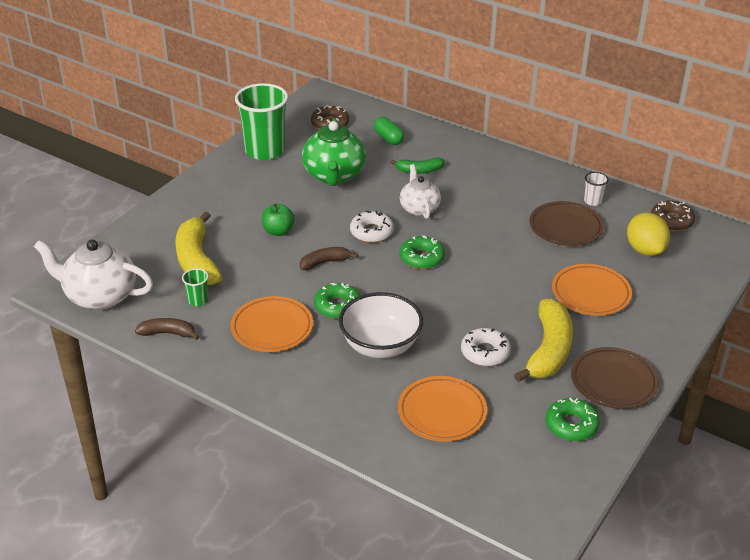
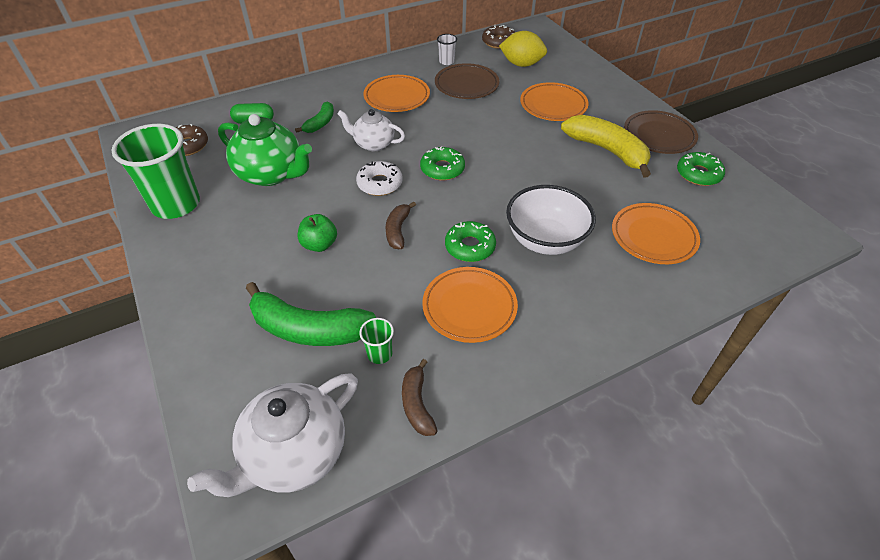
camera: 60 degrees left, 10 degrees up
(168, 333) = (417, 404): brown banana -> brown banana turned 45 degrees counterclockwise
(197, 260) = (308, 329): yellow banana -> green banana
(485, 352) = (590, 183): white donut -> none
(500, 194) = (397, 97): none -> orange plate

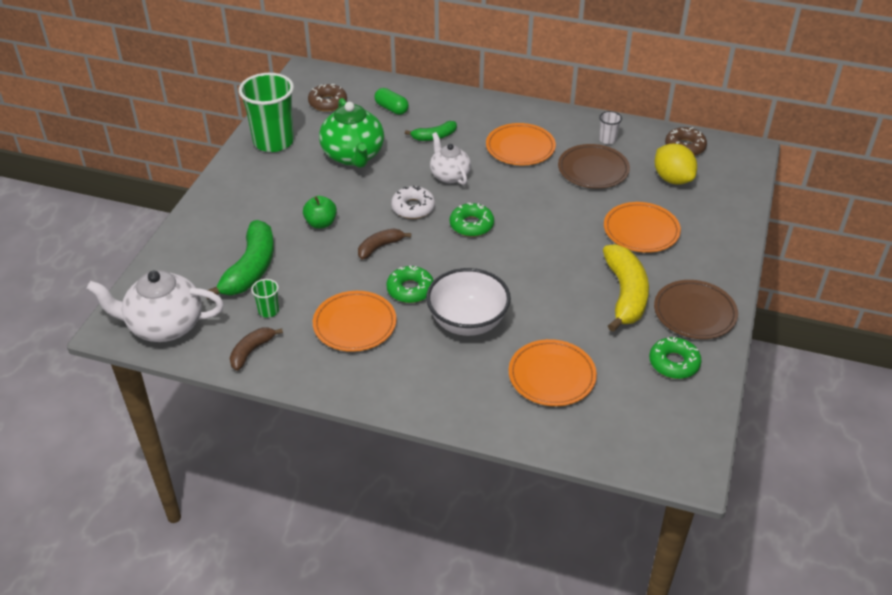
camera: 45 degrees right, 5 degrees down
(308, 329) = (250, 269): green banana -> green banana turned 135 degrees counterclockwise

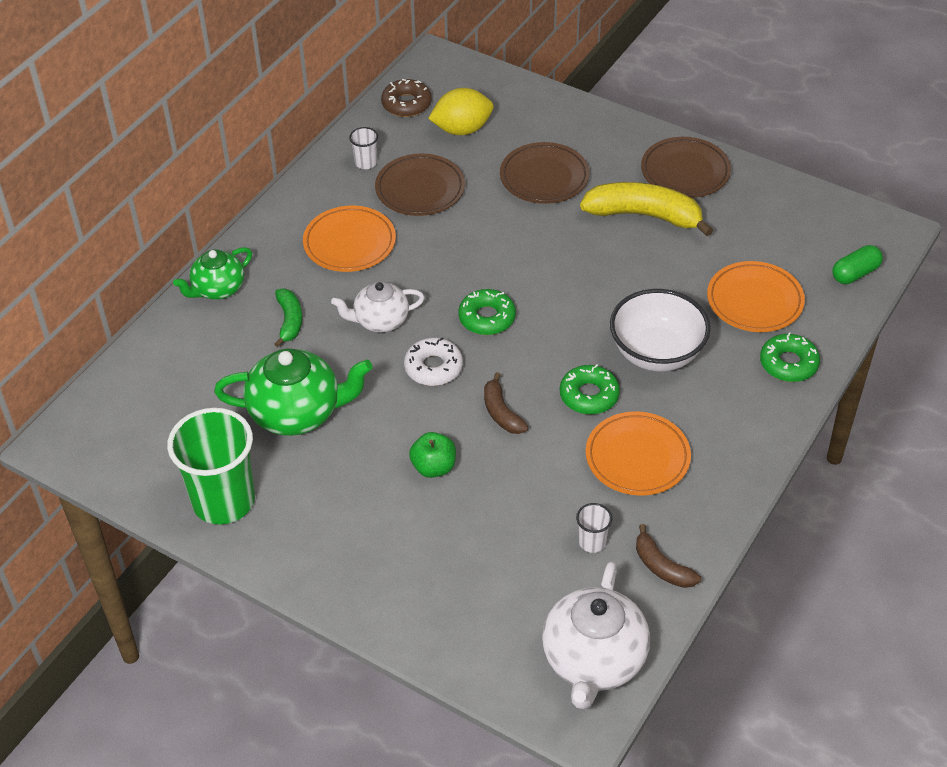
camera: 75 degrees left, 5 degrees up
(250, 269) = (504, 554): green banana -> none
(268, 311) = (592, 542): green cup -> white cup
(328, 103) = (152, 425): brown donut -> none
(391, 108) = (202, 355): green capsule -> green capsule (855, 273)
(452, 102) = (218, 289): none -> green teapot
(641, 231) = (544, 177): orange plate -> brown plate
(674, 363) = (753, 205): green donut -> green donut (788, 363)

